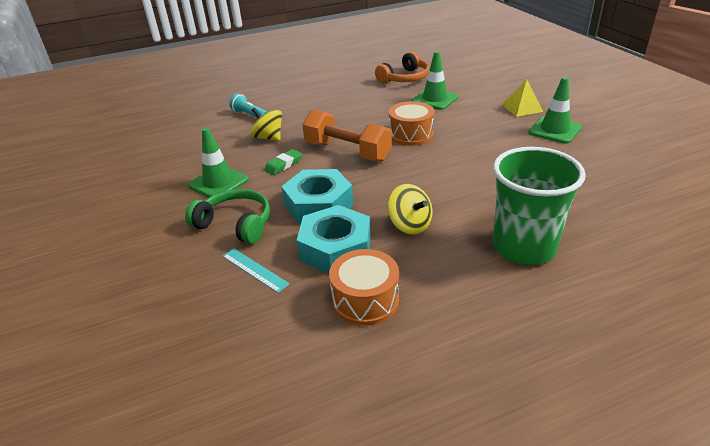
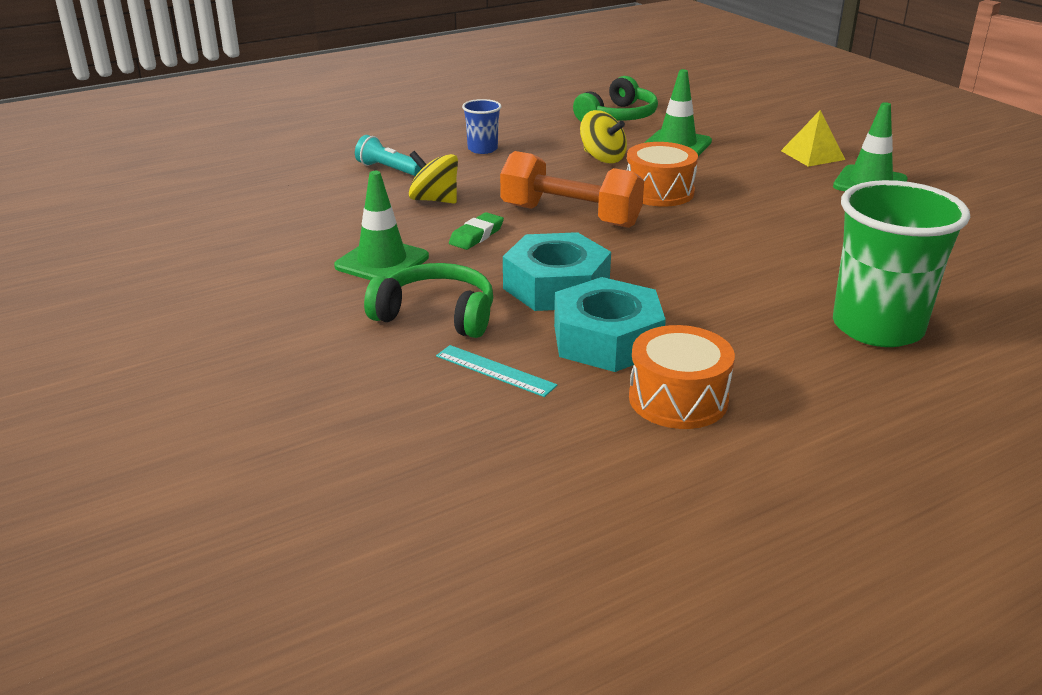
camera: 10 degrees left, 5 degrees down
(312, 101) = (482, 149): none -> blue cup
(405, 78) = (618, 116): orange headphones -> green headphones
(410, 225) = (705, 306): yellow spinning top -> yellow spinning top (602, 158)

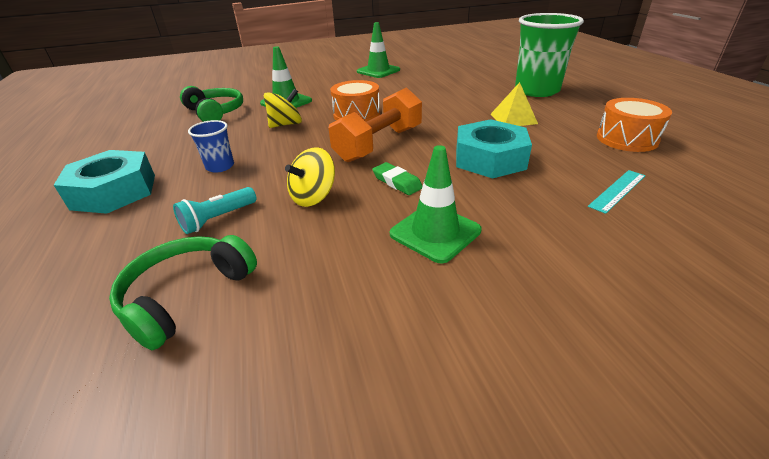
camera: 75 degrees left, 5 degrees up
(437, 314) = (537, 209): green headphones -> green headphones (186, 295)
(607, 339) = (563, 150): turquoise nut -> turquoise nut (114, 191)
(812, 155) = (333, 76): yellow pyramid -> yellow pyramid (513, 119)

